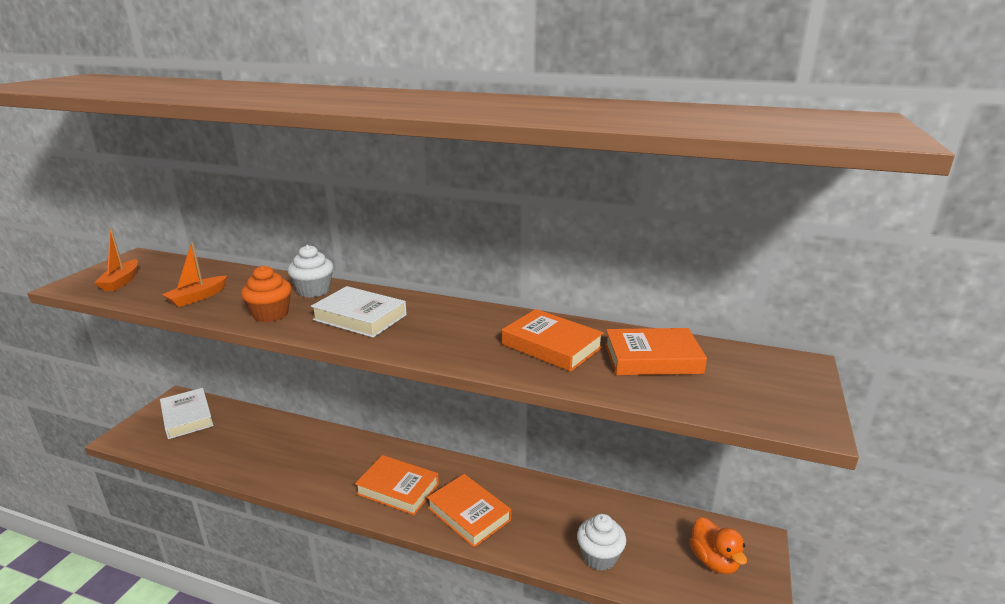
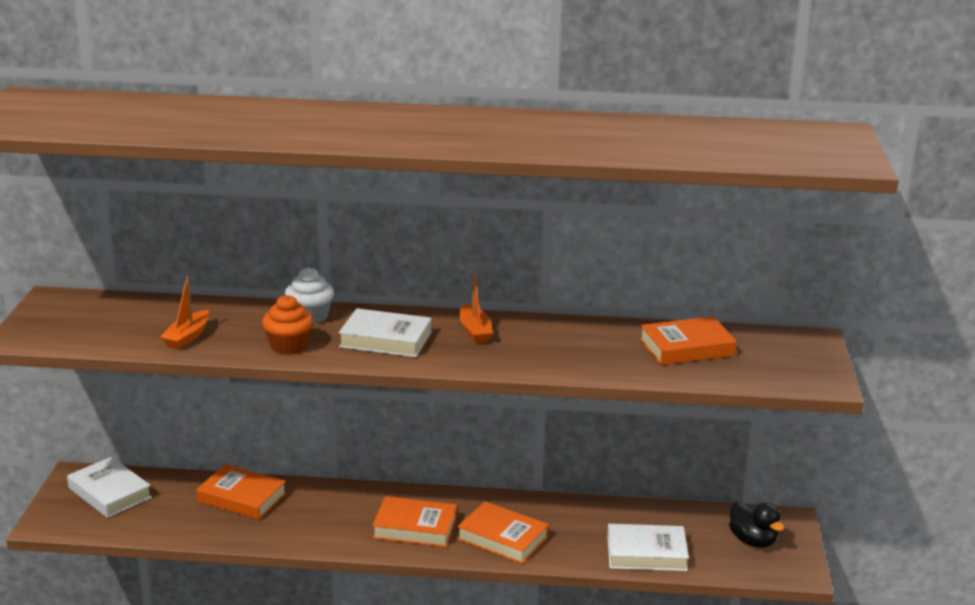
camera: 15 degrees left, 0 degrees up
(121, 282) = (74, 329): orange boat -> orange boat (475, 331)
(551, 346) = (591, 346): orange book -> orange book (242, 497)
(599, 557) = (646, 553): white cupcake -> white book
(714, 561) = (753, 541): orange duck -> black duck

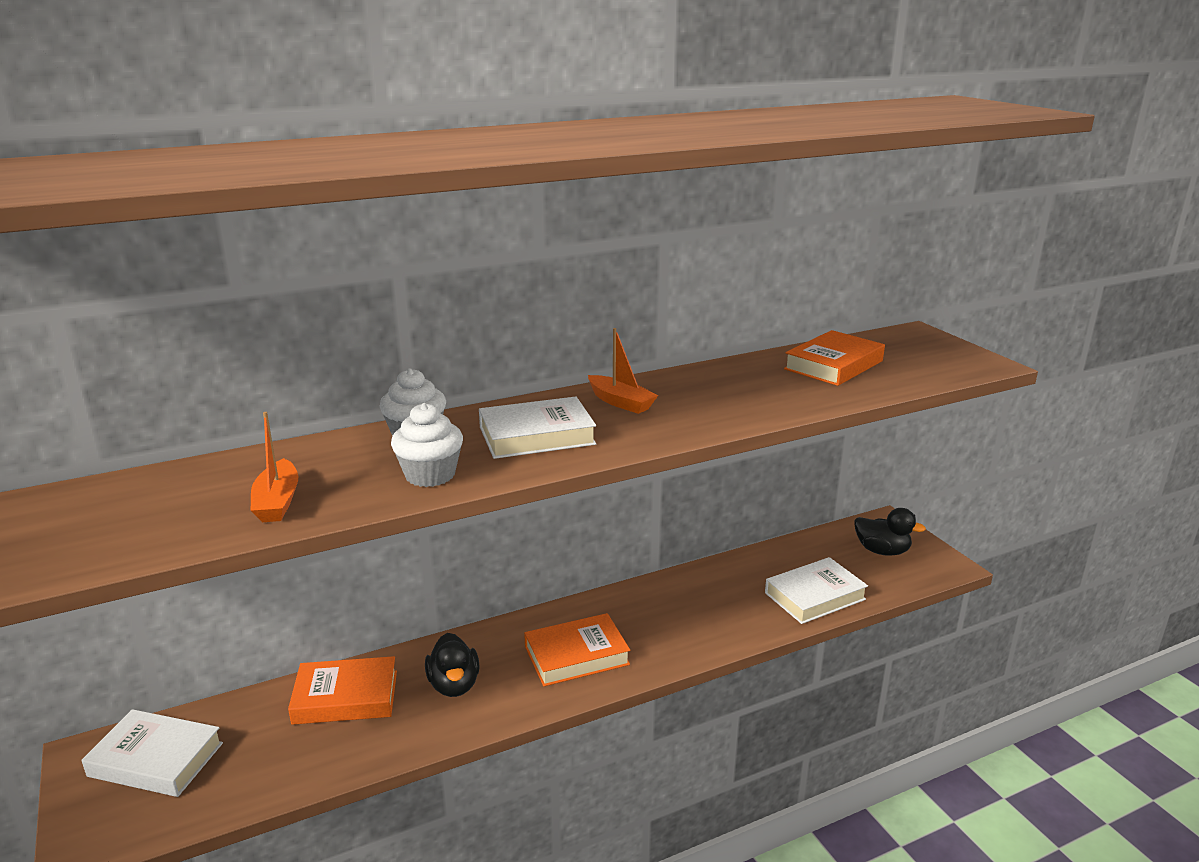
camera: 30 degrees left, 0 degrees up
(289, 346) = (430, 475): orange cupcake -> white cupcake
(315, 515) = (454, 685): none -> black duck
(503, 538) = (674, 632): orange book -> none

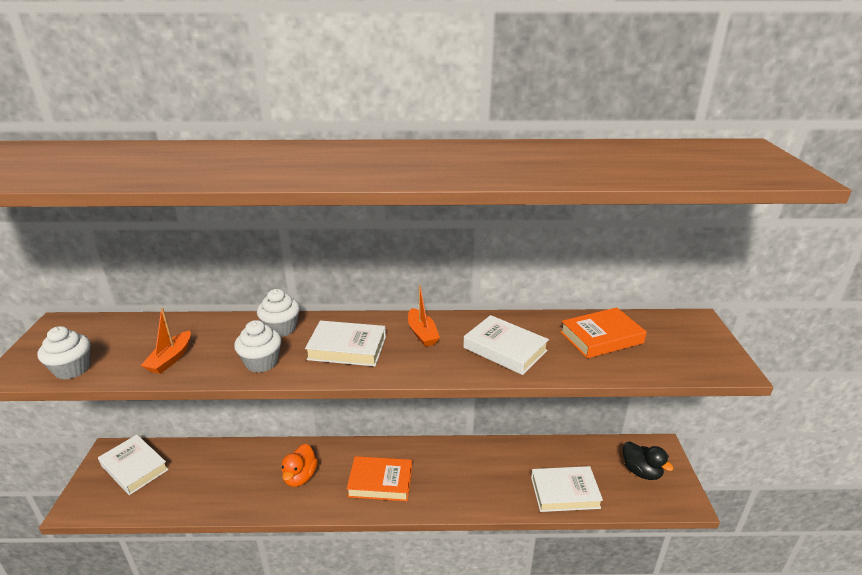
camera: 25 degrees right, 5 degrees up
(112, 550) = (72, 369): none -> white cupcake
(345, 697) = (241, 463): orange book -> none
(454, 685) = (300, 477): black duck -> orange duck
(738, 396) = (505, 349): none -> white book

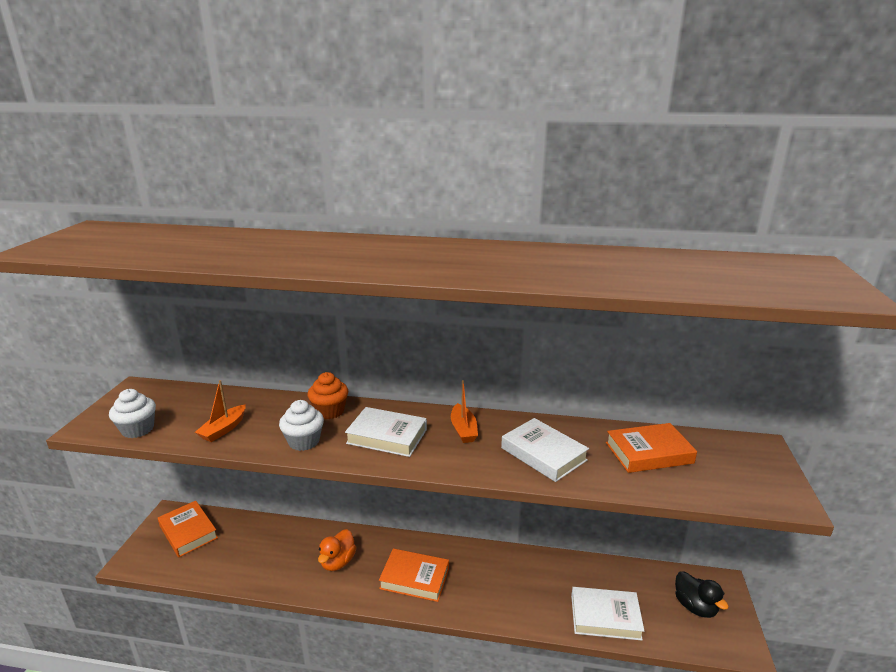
camera: 10 degrees right, 5 degrees down
(134, 467) = (188, 532): white book -> orange book
(281, 328) = (329, 411): white cupcake -> orange cupcake

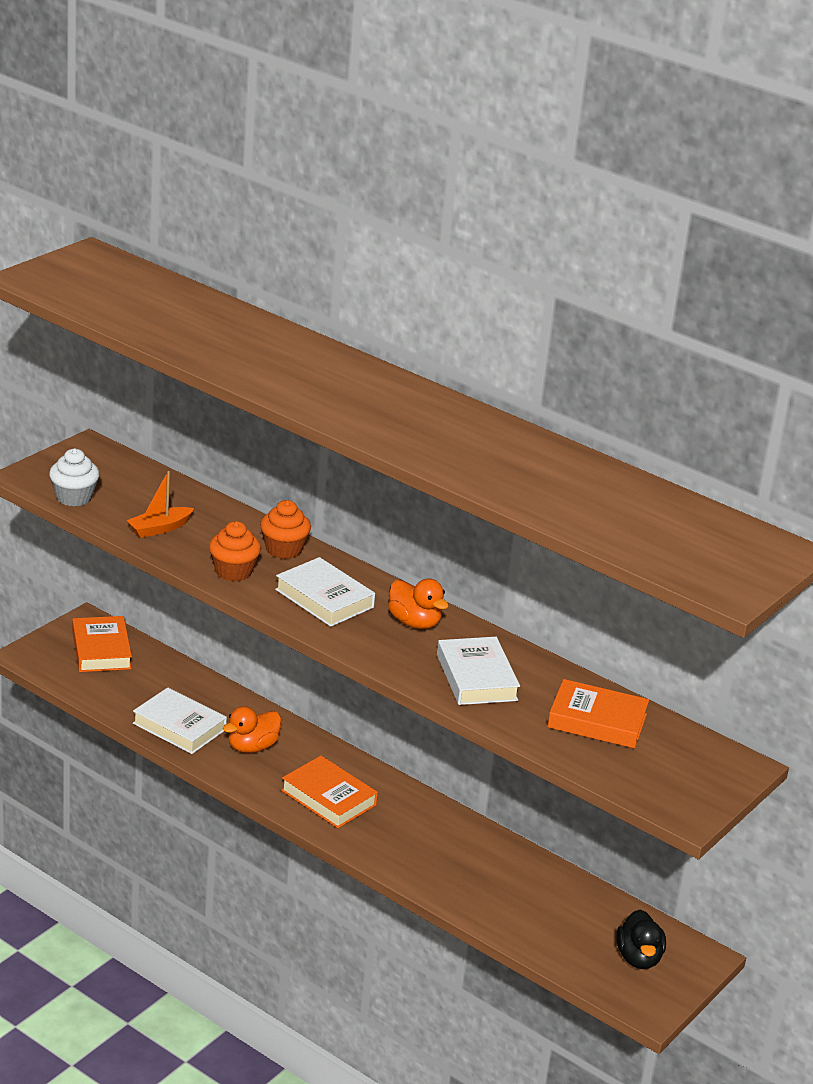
camera: 25 degrees right, 5 degrees up
(304, 441) = (233, 571): white cupcake -> orange cupcake
(463, 430) = (414, 622): orange boat -> orange duck
(605, 617) = (518, 920): white book -> white book (179, 726)

